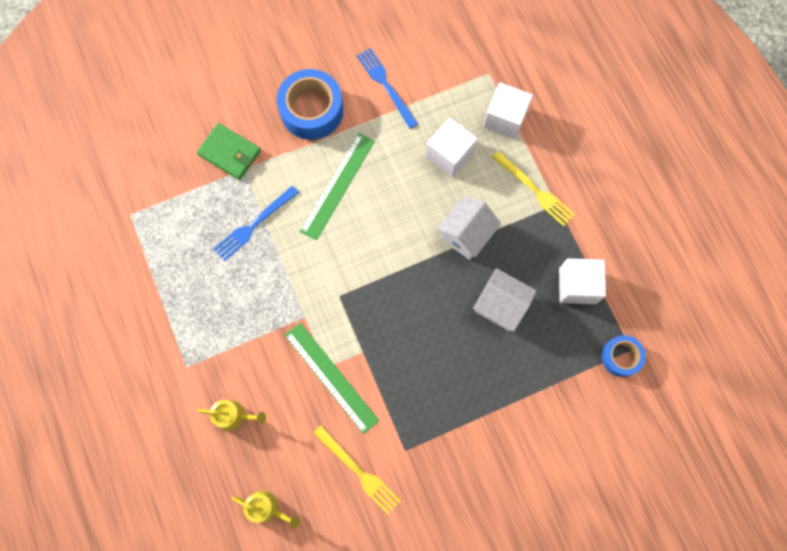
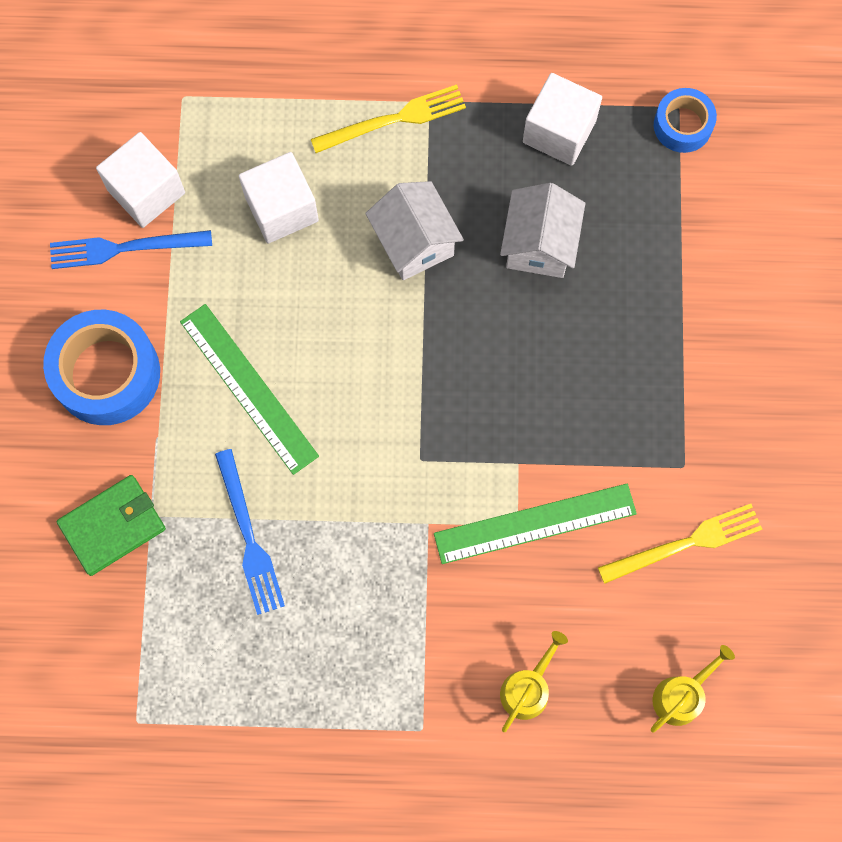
camera: 65 degrees left, 0 degrees up
(500, 305) = (539, 245): white house -> white house turned 45 degrees counterclockwise
(504, 119) = (266, 108): white cube -> white cube (146, 191)

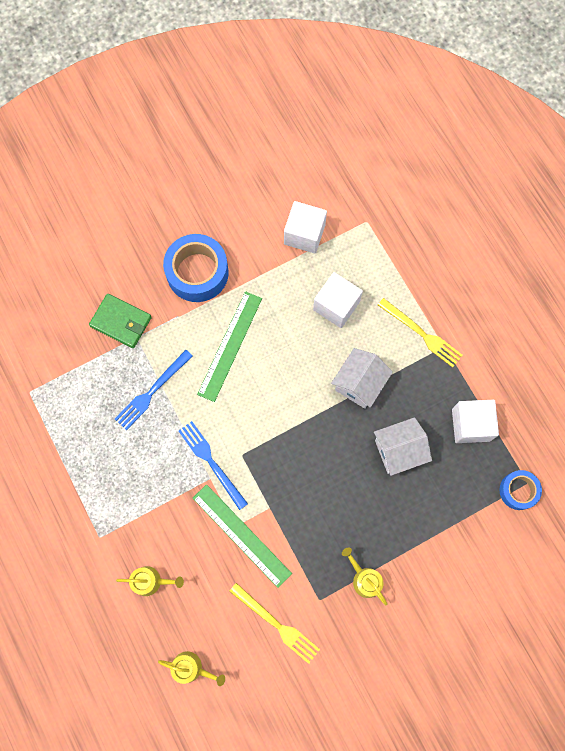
camera: 60 degrees right, 0 degrees up
(124, 248) = (268, 242): blue fork -> blue fork (211, 462)
(689, 390) = (364, 579): none -> yellow watering can

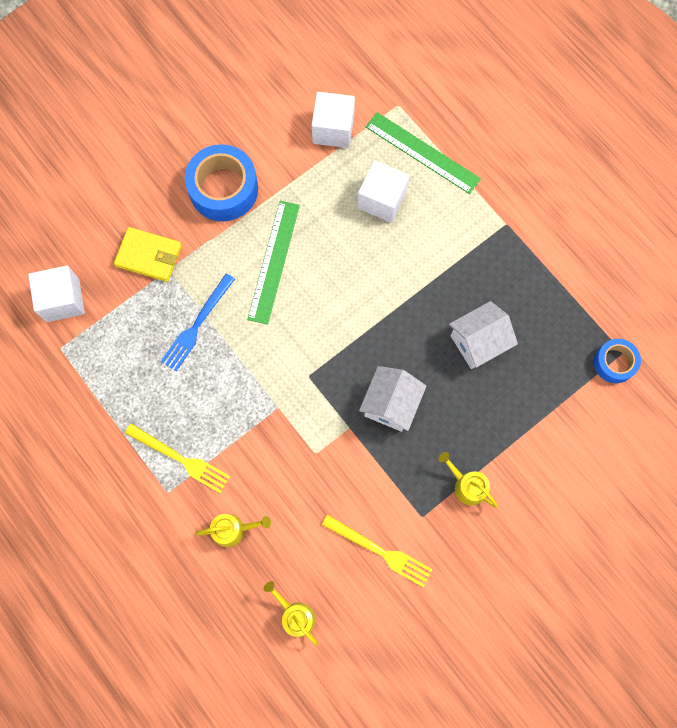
camera: 10 degrees left, 0 degrees up
(121, 322) = (149, 256): green wallet -> yellow wallet
(191, 668) = (295, 615): yellow watering can -> yellow watering can turned 135 degrees counterclockwise
(211, 462) = (276, 390): blue fork -> none
(241, 535) = (324, 462): green ruler -> green ruler (422, 152)
(359, 384) = (422, 278): white house -> white house (391, 404)
(422, 334) = (480, 214): yellow fork -> yellow fork (180, 459)
(471, 425) = (550, 302): white cube -> white cube (63, 300)

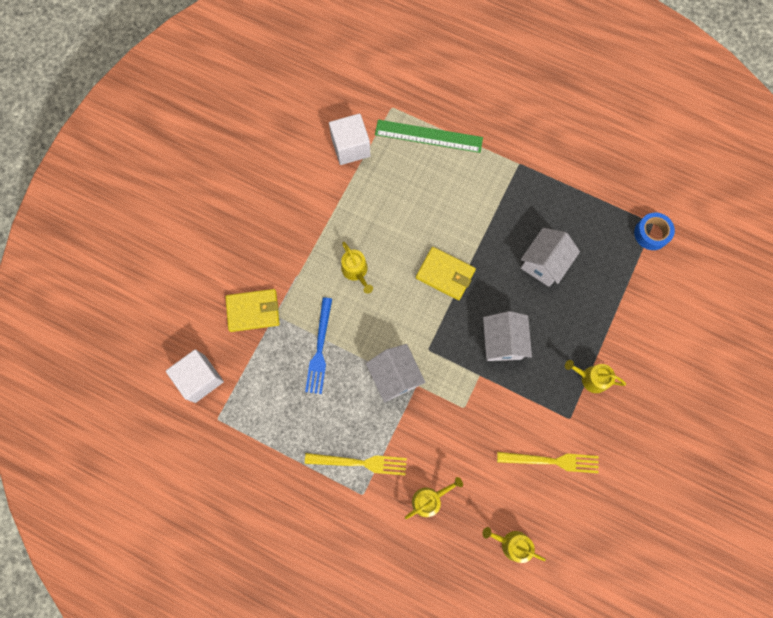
camera: 25 degrees left, 0 degrees up
(223, 189) = (287, 231): blue tape -> none
(260, 388) = (395, 376): none -> white house
(274, 261) = (356, 271): green ruler -> yellow watering can
(366, 306) = (445, 274): none -> yellow wallet
(382, 200) = (416, 186): white cube -> none

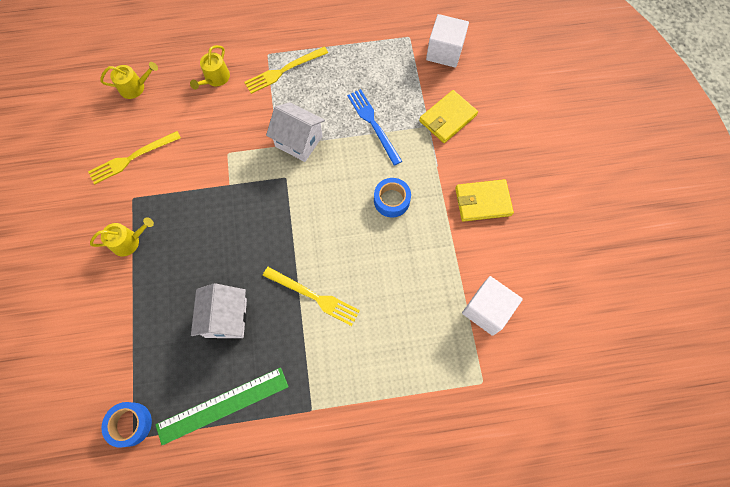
camera: 145 degrees right, 5 degrees down
(356, 271) = (391, 200): yellow watering can -> blue tape
(428, 136) = (422, 376): green ruler -> green ruler (223, 405)
(445, 274) = (312, 248): yellow wallet -> yellow wallet (482, 202)
(468, 237) = (314, 296): none -> yellow fork
(502, 342) = (225, 222): white house -> none

